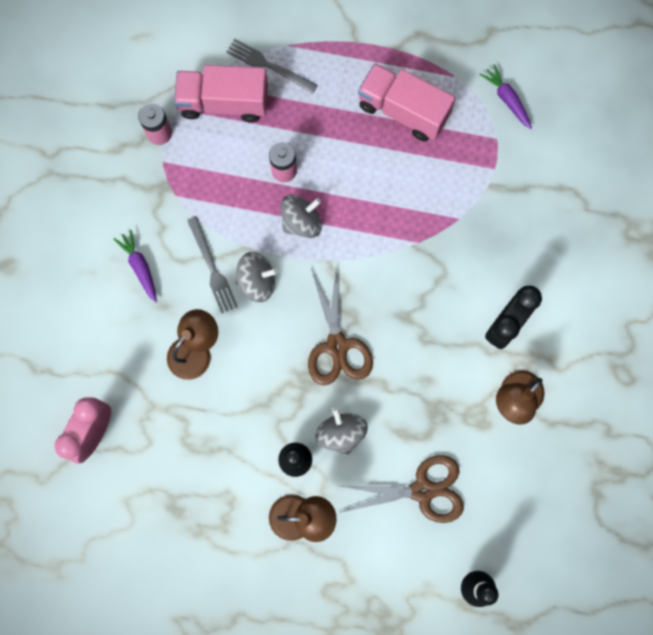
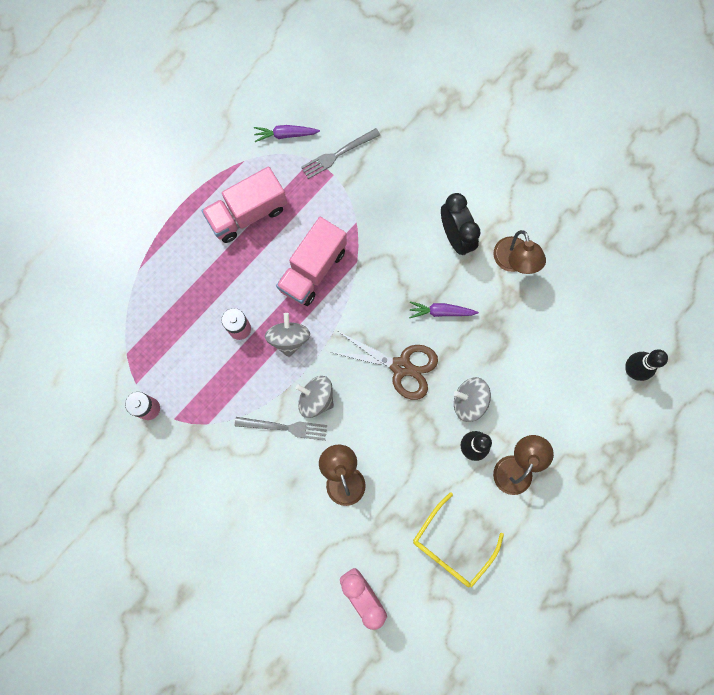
camera: 60 degrees left, 0 degrees up
(140, 267) = (250, 484): purple carrot -> purple carrot (441, 312)
(186, 494) = (451, 546): none -> yellow glasses
(224, 103) = (155, 344): pink truck -> pink truck (312, 269)
(257, 281) = (316, 399): grey spinning top -> grey spinning top turned 90 degrees counterclockwise
(269, 66) = (147, 292): grey fork -> grey fork (338, 154)
(422, 490) = (544, 366): brown scissors -> none

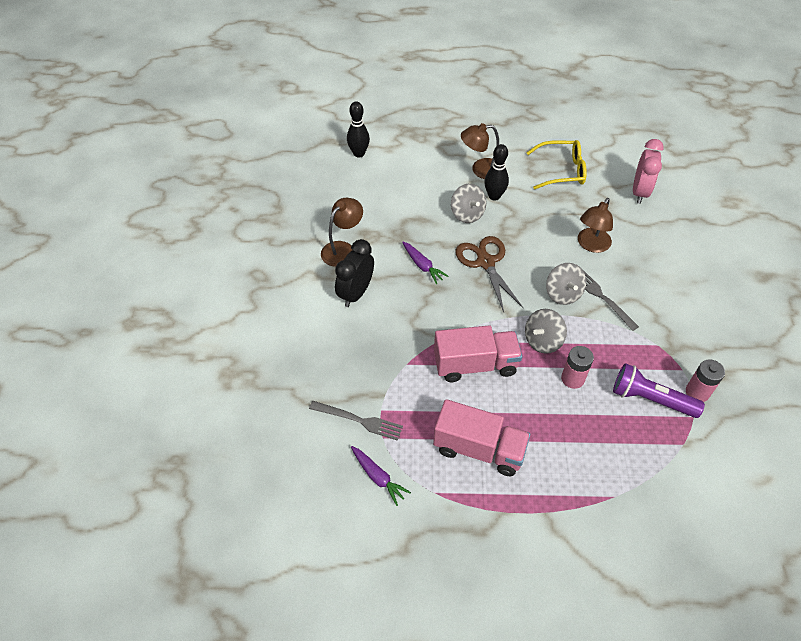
camera: 130 degrees left, 25 degrees down
(174, 368) = (650, 399): none -> purple flashlight

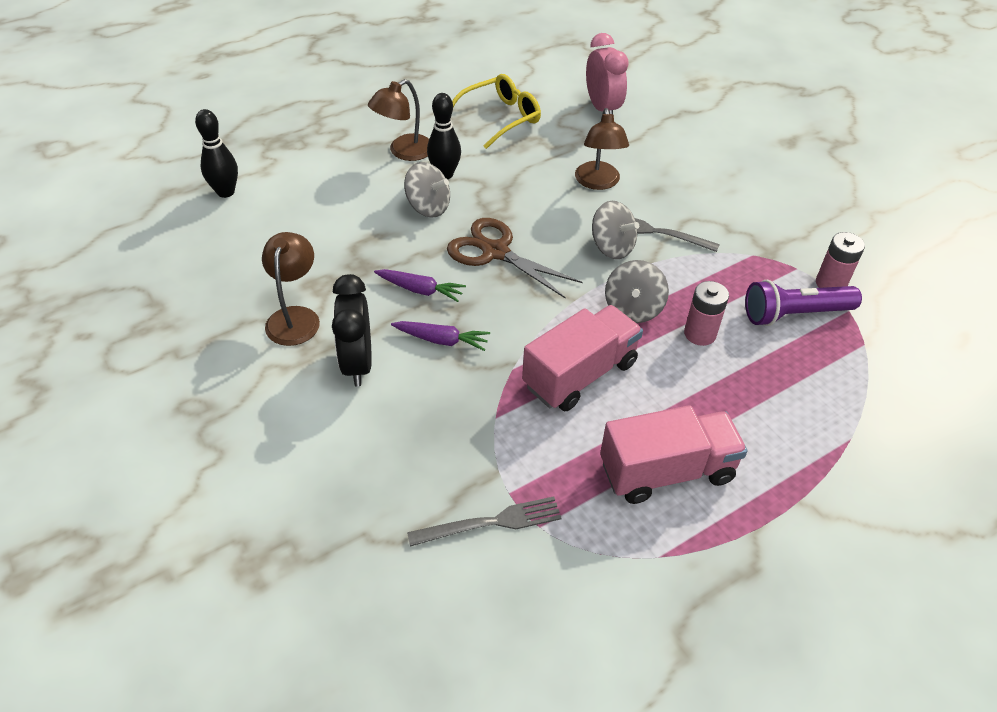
camera: 35 degrees left, 5 degrees down
(378, 477) = (575, 581): purple carrot -> purple carrot (441, 340)

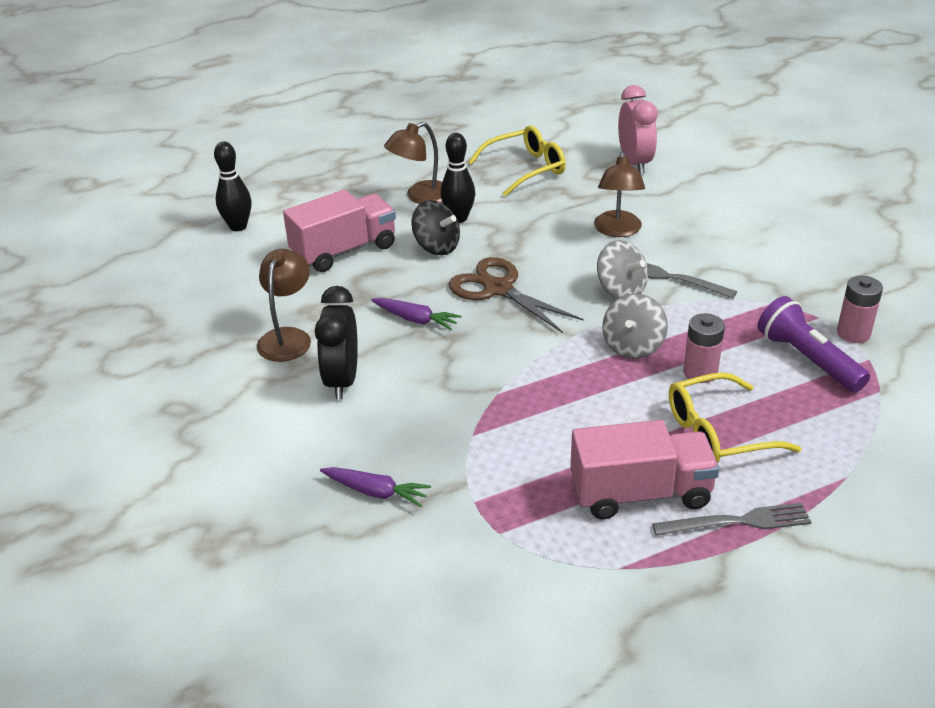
camera: 10 degrees right, 10 degrees down
(428, 207) = (436, 247): grey spinning top -> black spinning top
(441, 340) = (429, 364): purple carrot -> purple carrot (375, 492)
(490, 523) = (450, 526): grey fork -> grey fork (736, 522)
(580, 374) = (566, 402): pink truck -> pink truck (344, 251)
(727, 399) = (718, 433): none -> yellow glasses
(795, 314) = (807, 359): purple flashlight -> purple flashlight turned 60 degrees clockwise

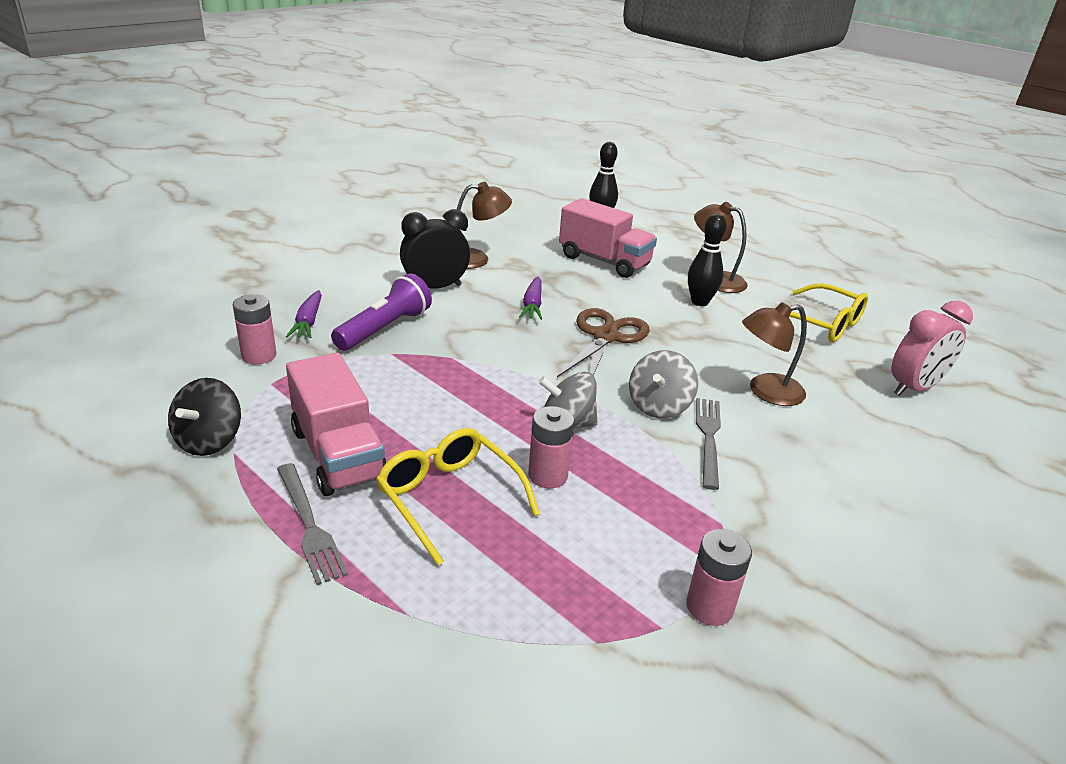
camera: 65 degrees right, 5 degrees down
(436, 247) = (645, 298): black spinning top -> black spinning top (209, 440)
(437, 539) = (259, 355): none -> pink battery
(807, 359) = (623, 563): purple flashlight -> purple flashlight (384, 329)

